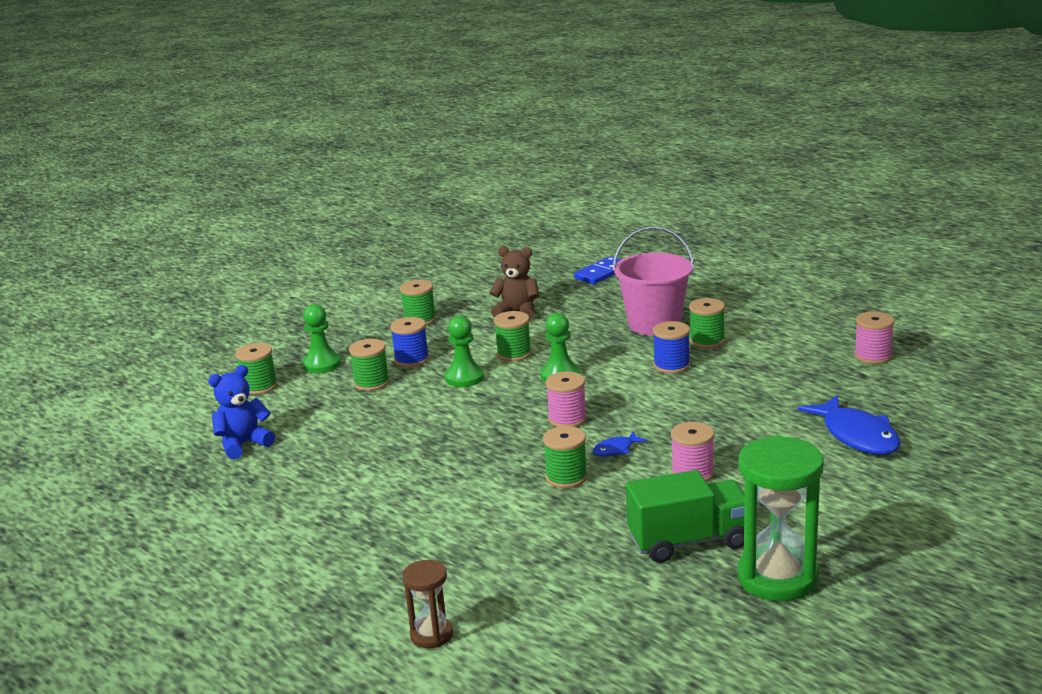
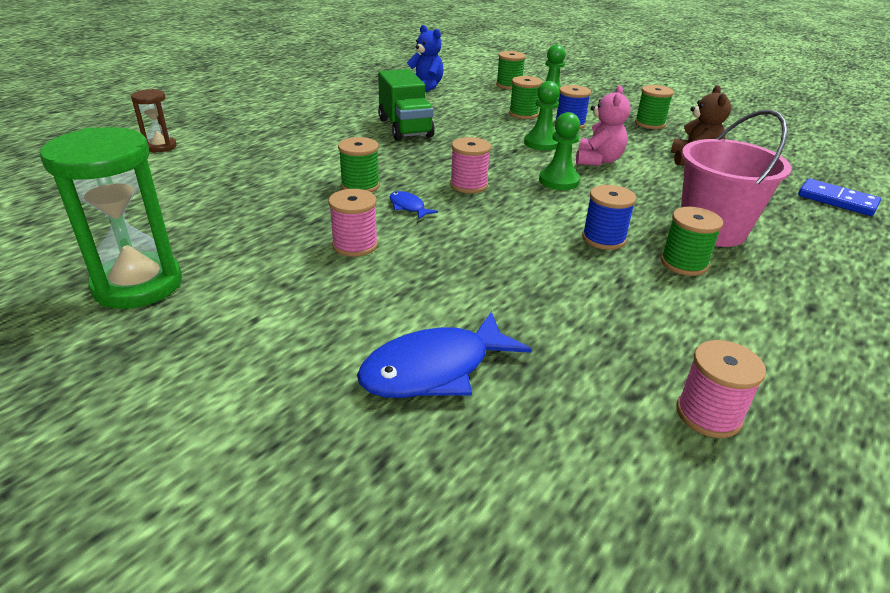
camera: 80 degrees right, 10 degrees up
(514, 354) = (598, 160): green spool -> pink teddy bear
(689, 541) = (228, 240): green truck -> green truck (405, 128)

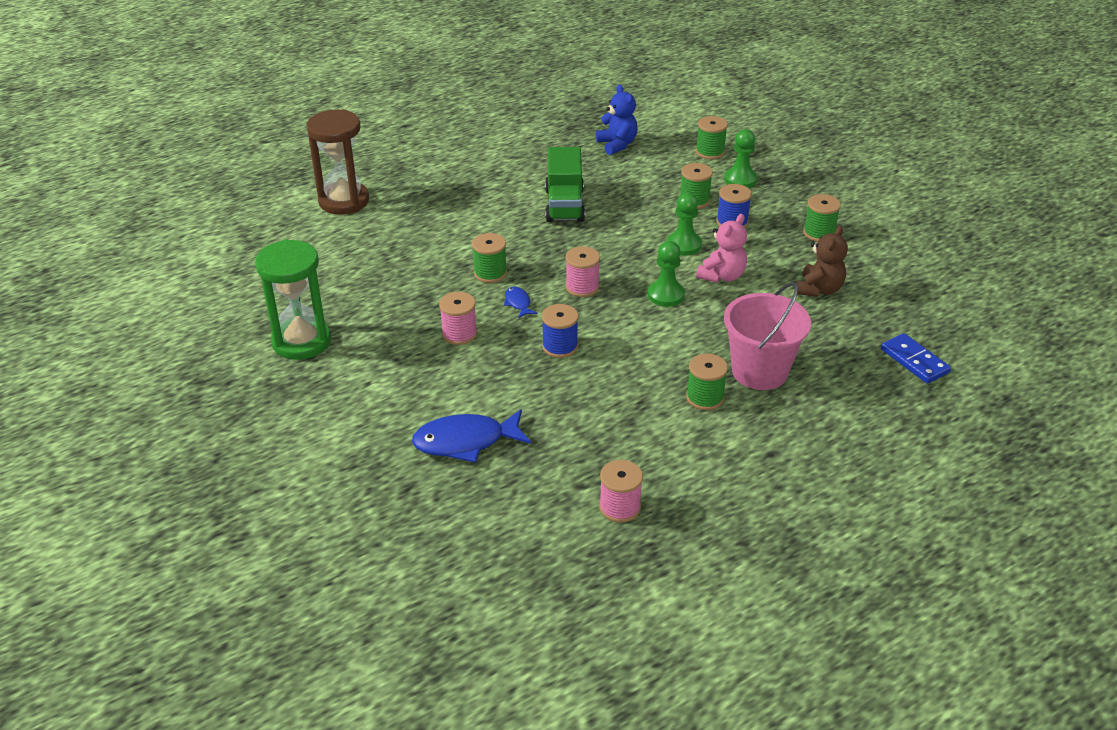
camera: 20 degrees right, 5 degrees up
(160, 147) = (344, 201): brown hourglass -> brown hourglass, size x1.92
(603, 239) = (658, 363): blue spool -> blue spool (560, 346)

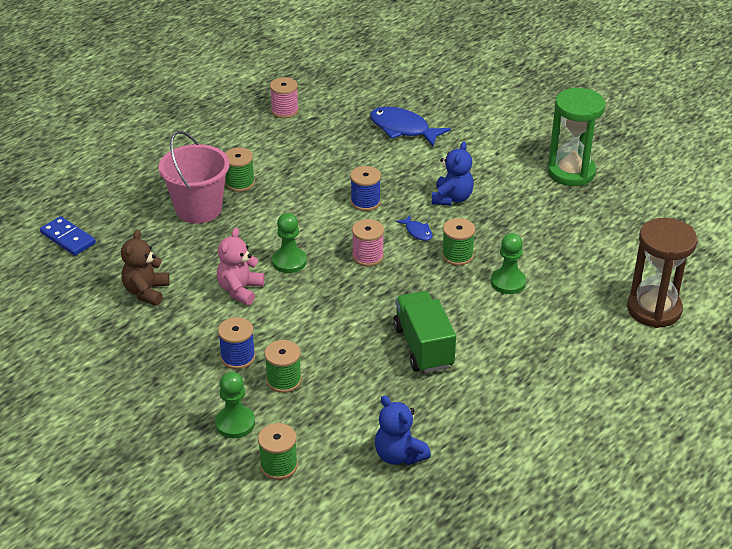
camera: 165 degrees right, 0 degrees up
(459, 334) = (452, 198): pink spool -> blue teddy bear
(465, 442) = (403, 129): blue fish -> blue fish turned 120 degrees counterclockwise
(683, 245) = (284, 318): green pawn -> green pawn (508, 282)
(819, 233) = (143, 360): green spool -> none

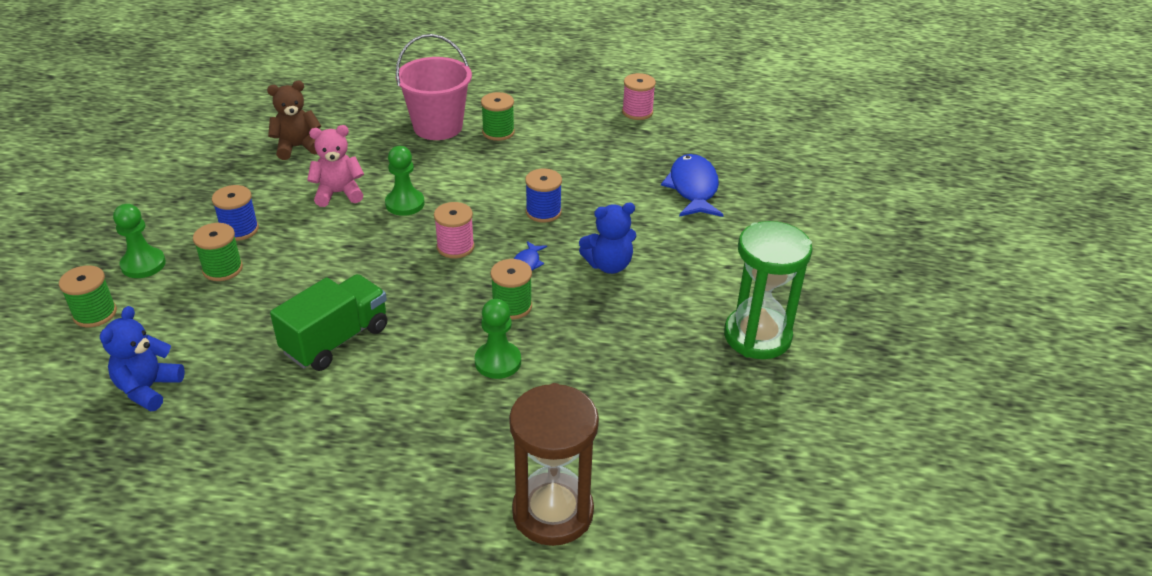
camera: 55 degrees right, 0 degrees up
(68, 238) = (339, 85): blue domino -> none

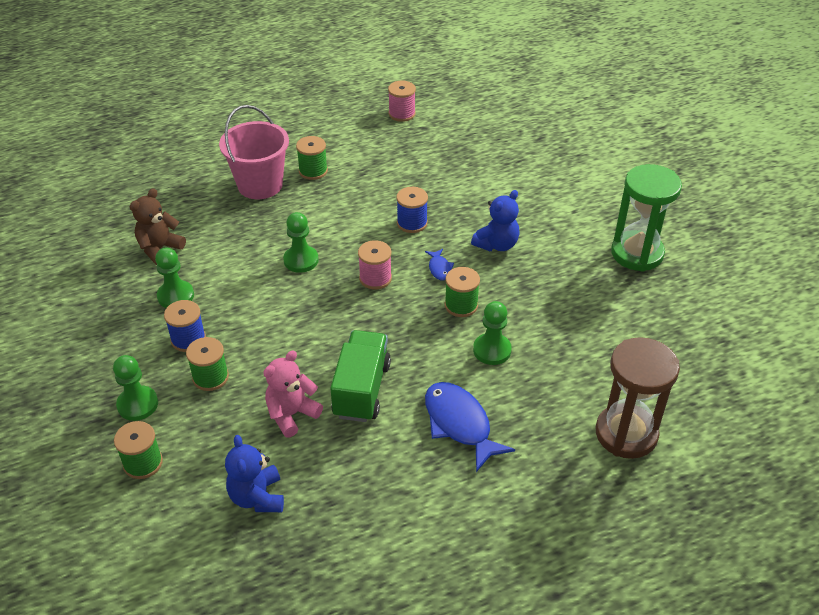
camera: 30 degrees left, 5 degrees up
(268, 190) = (175, 296): none -> green pawn
(338, 193) = (238, 274): pink teddy bear -> pink teddy bear (291, 414)
(693, 188) = (498, 161): blue fish -> blue fish (459, 424)

